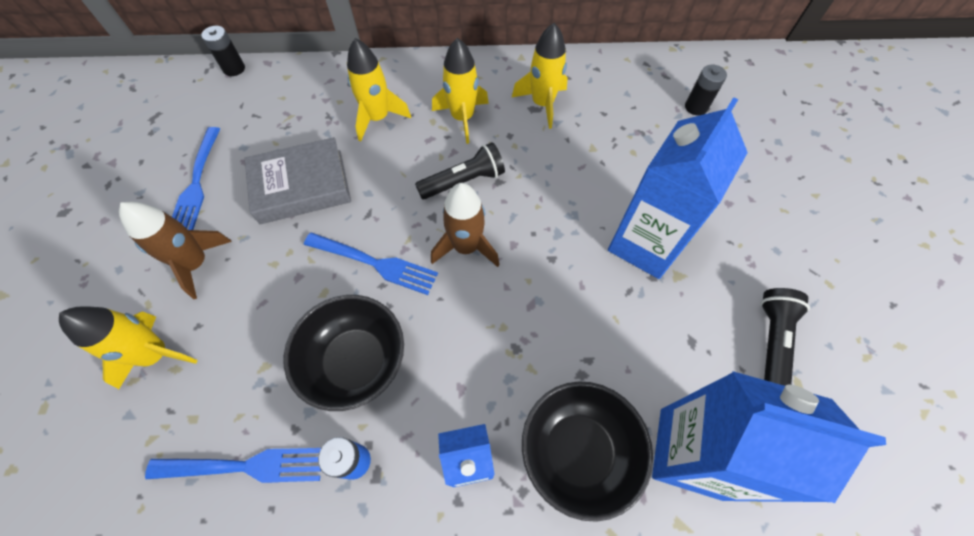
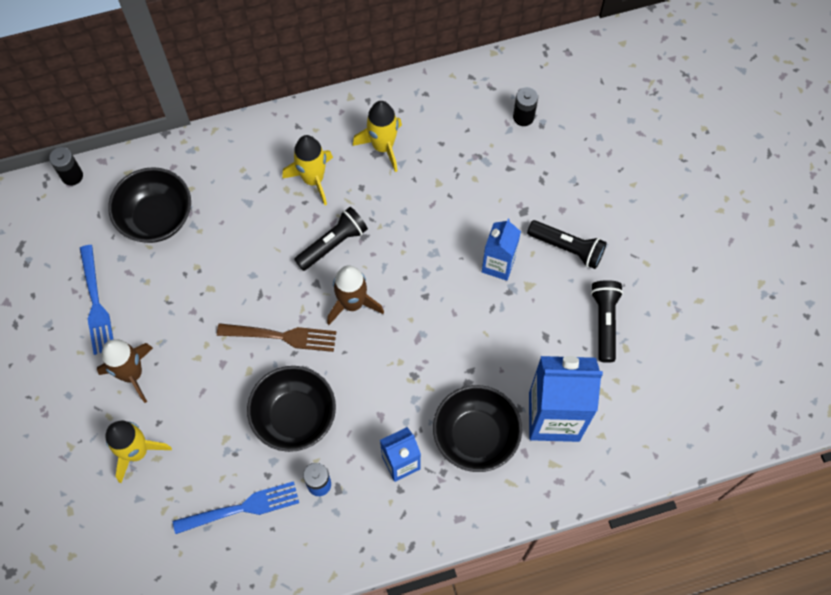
camera: 15 degrees left, 5 degrees up
(294, 119) = (156, 217): none -> black bowl
(301, 186) = (192, 283): grey book -> none
(374, 263) = (281, 336): blue fork -> brown fork
(378, 118) = (235, 198): yellow rocket -> none
(645, 244) = (498, 265): blue carton -> blue carton, size x0.57
(731, 245) = (567, 248): none -> black flashlight

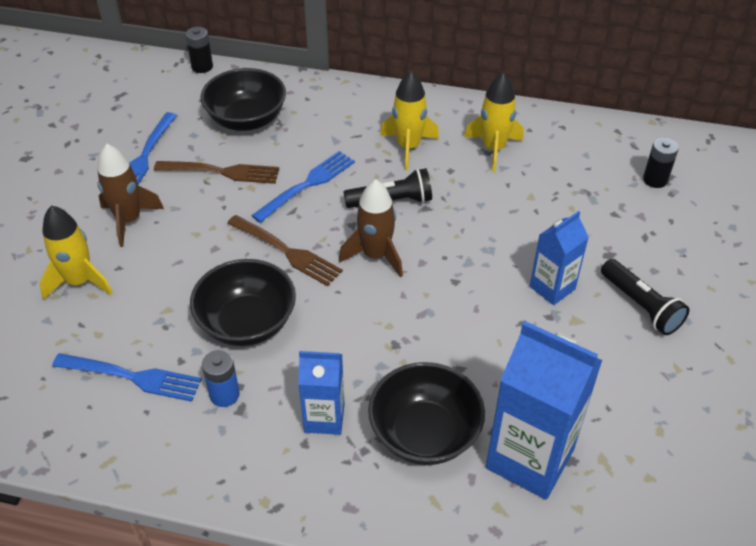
camera: 30 degrees right, 20 degrees down
(174, 285) = (221, 172): none -> brown fork
(255, 262) = (307, 185): none -> blue fork
(604, 322) = (647, 393): black flashlight -> none

